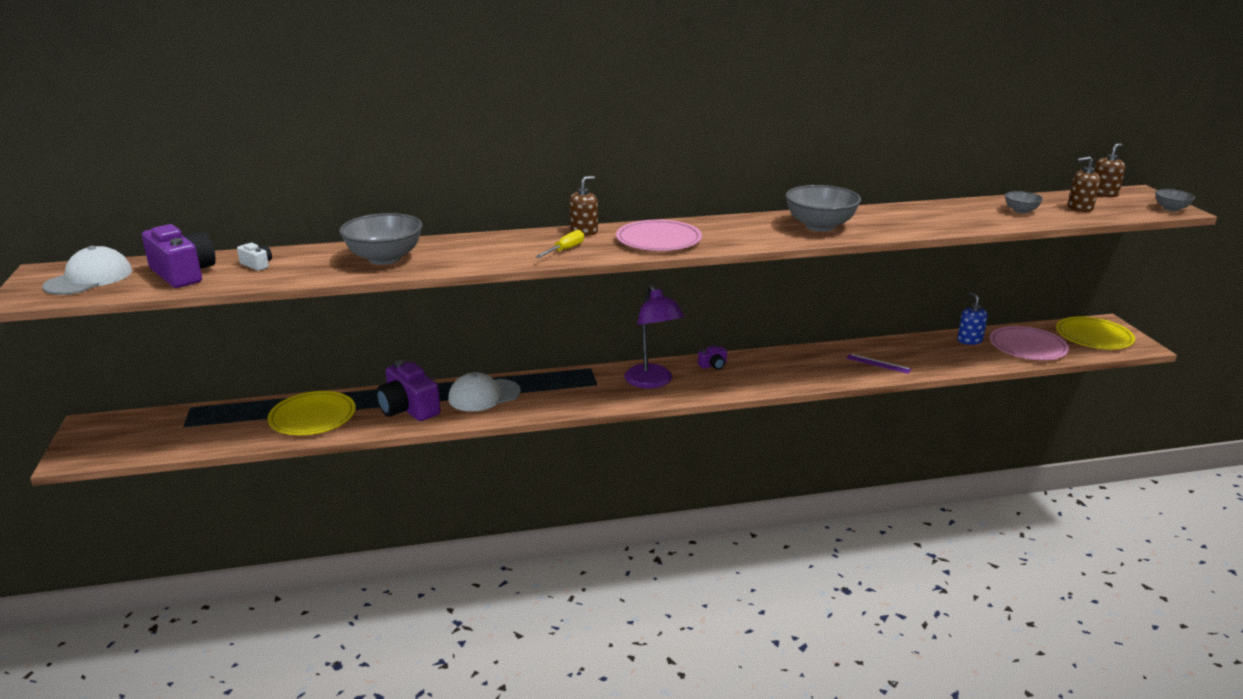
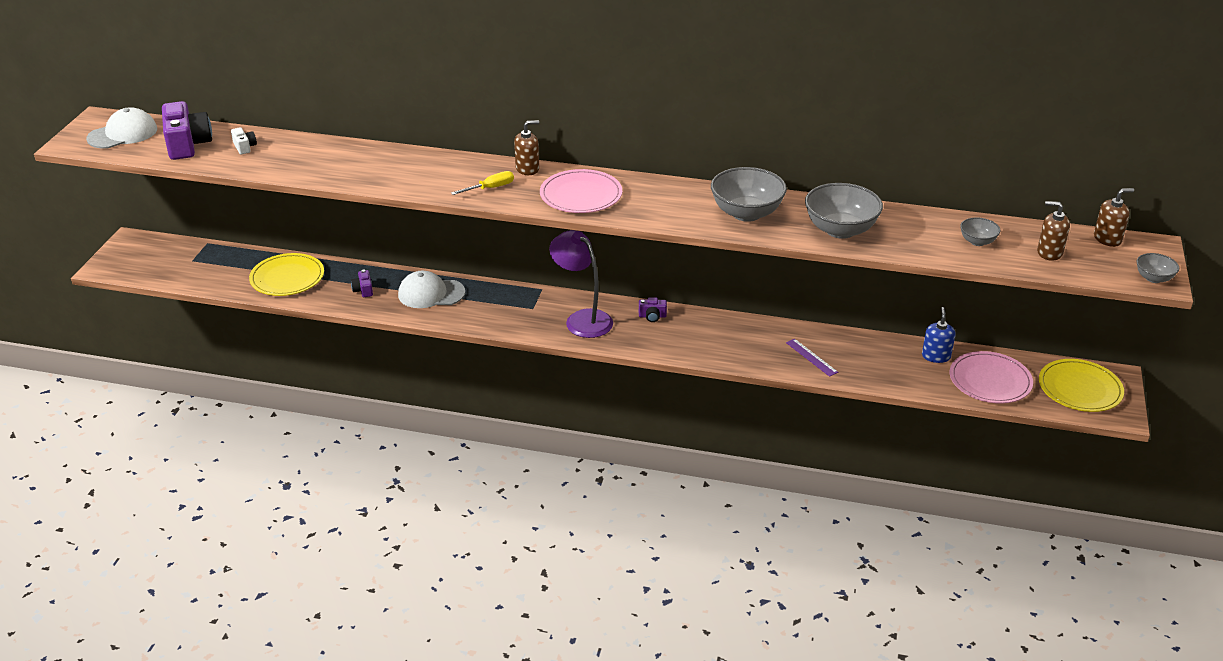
camera: 25 degrees right, 10 degrees up
(385, 258) = (341, 163): grey bowl -> grey bowl (840, 230)
(408, 408) = (363, 290): purple camera -> purple camera, size x0.47
(652, 382) = (582, 319): purple lamp -> purple lamp turned 135 degrees clockwise

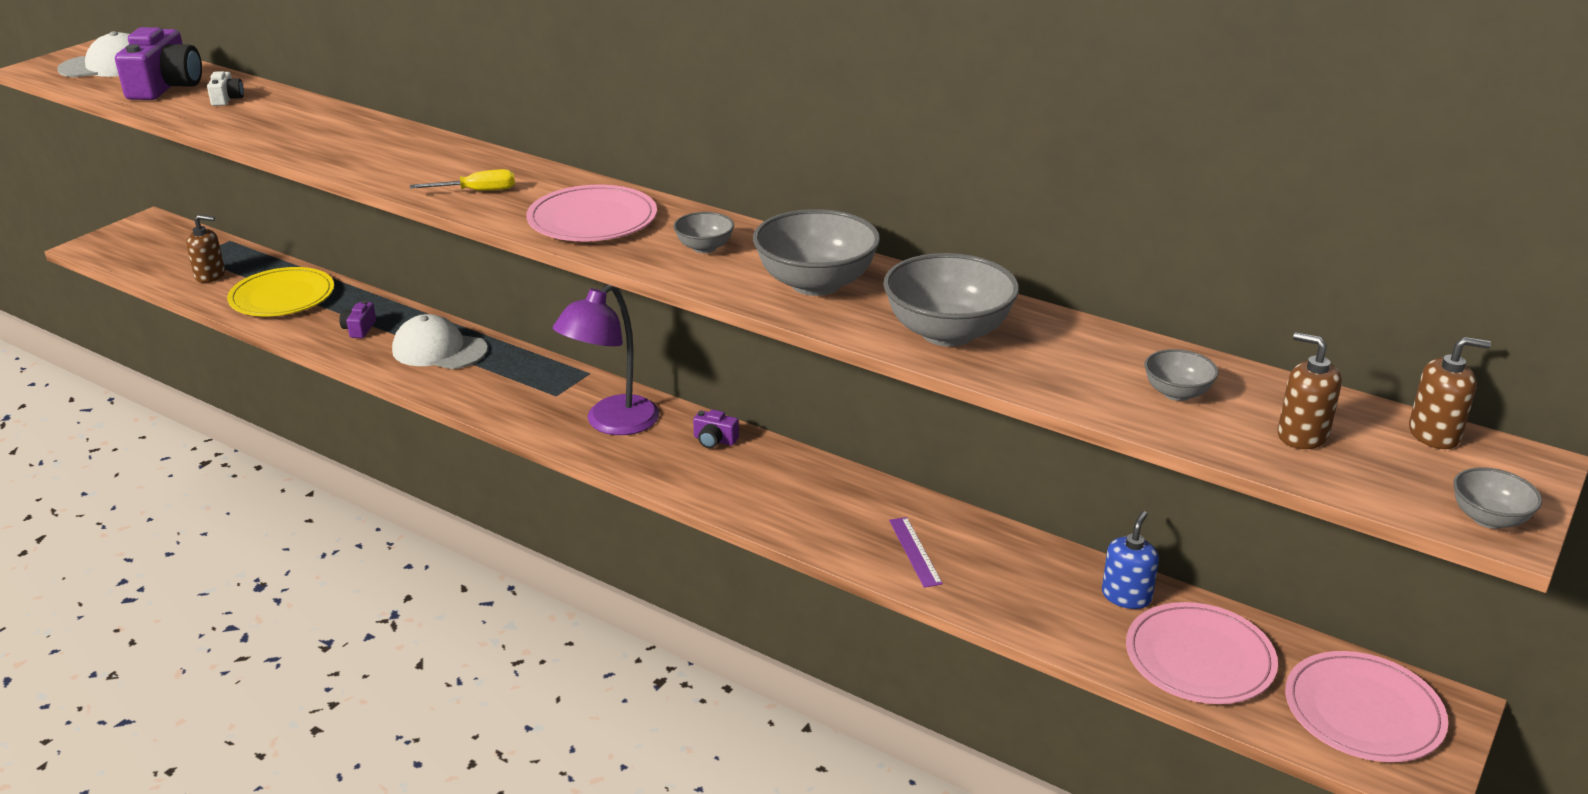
camera: 20 degrees right, 5 degrees down
(527, 169) = (552, 176): brown soap dispenser -> brown soap dispenser (210, 275)
(582, 319) = (612, 423): purple lamp -> purple lamp turned 120 degrees counterclockwise
(664, 201) = (704, 247): none -> grey bowl
(1080, 388) = (1363, 711): yellow plate -> pink plate

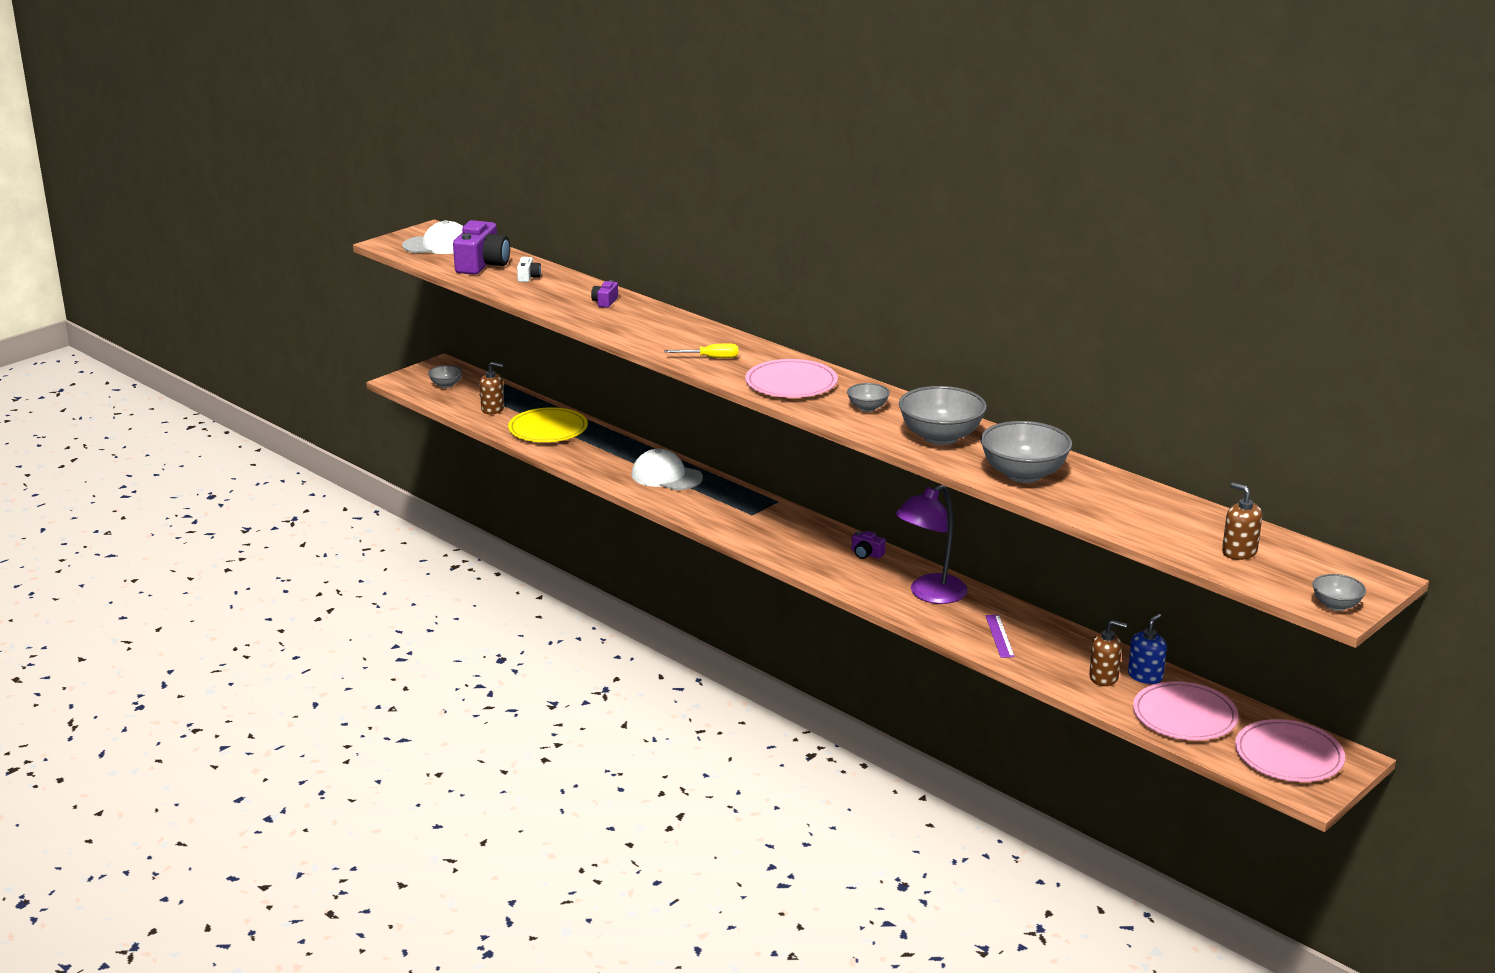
camera: 10 degrees right, 5 degrees down
(359, 329) = (606, 457): purple camera -> purple camera (605, 302)
(612, 423) = (792, 537): purple lamp -> purple lamp (930, 594)
(1177, 393) = (1166, 522): grey bowl -> grey bowl (446, 385)
(1434, 434) = (1329, 559): brown soap dispenser -> brown soap dispenser (1104, 677)

